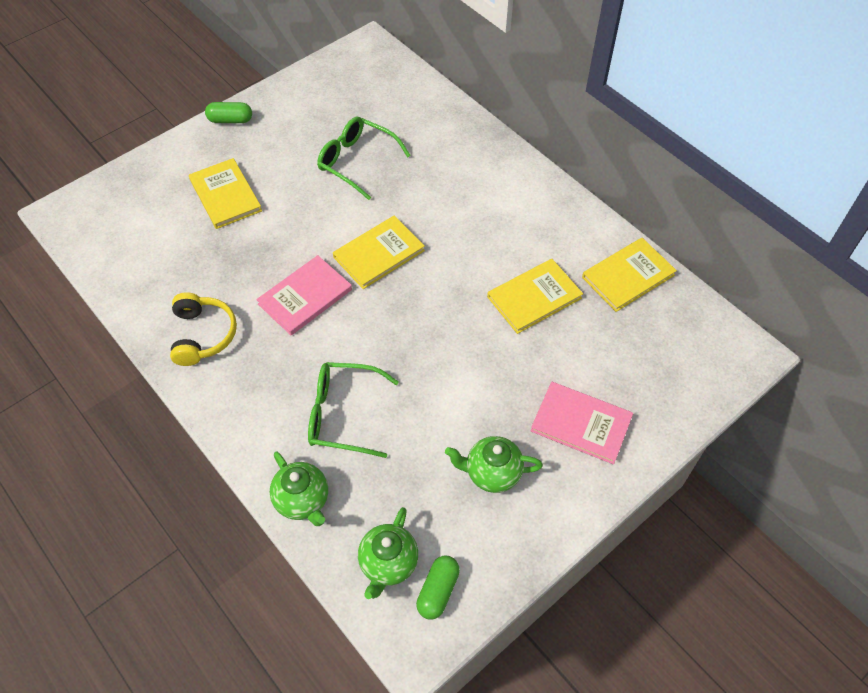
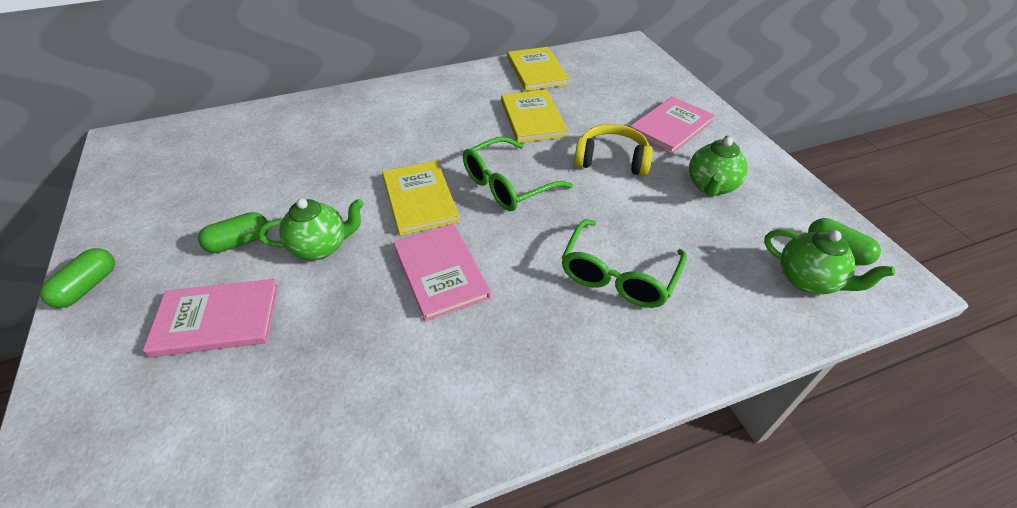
camera: 70 degrees left, 10 degrees down
(203, 335) = (442, 396): yellow headphones -> yellow headphones (611, 160)
(225, 195) = (217, 320): yellow book -> pink book
(293, 170) = (239, 242): none -> green capsule
(303, 500) = (726, 337): green teapot -> green teapot (321, 247)
(357, 162) = (279, 186): green glasses -> green glasses (508, 184)

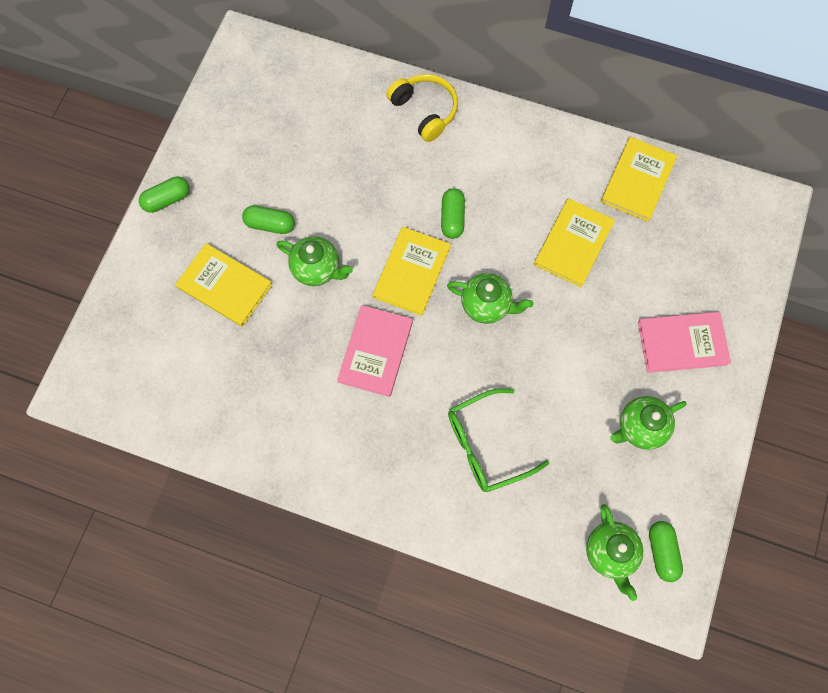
camera: 40 degrees right, 25 degrees up
(217, 320) = (224, 286): pink book -> yellow book
(422, 151) = (452, 218): none -> green capsule
(508, 184) = (486, 305): green glasses -> green teapot
(611, 160) = (591, 341): yellow headphones -> yellow headphones (424, 111)

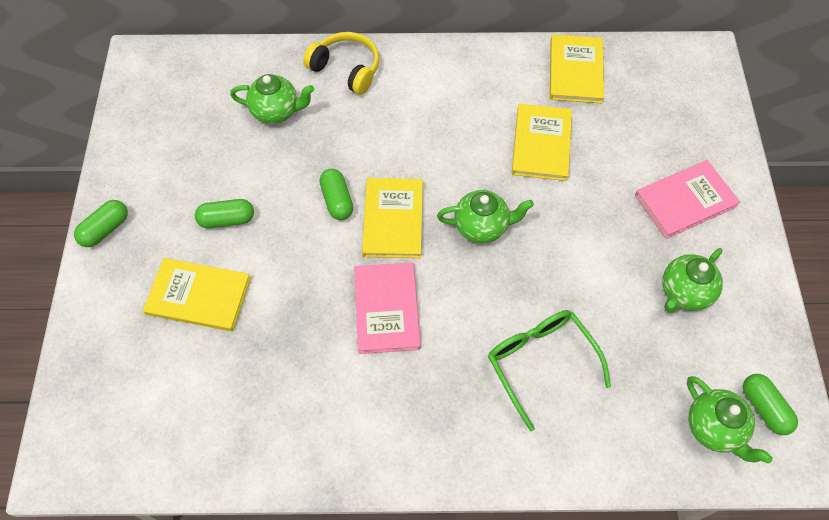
camera: 20 degrees left, 10 degrees down
(317, 269) = (293, 247): green teapot -> green teapot (276, 112)
(452, 218) = (413, 157): green capsule -> green capsule (337, 200)
(487, 445) = (541, 363): green glasses -> green glasses turned 105 degrees clockwise

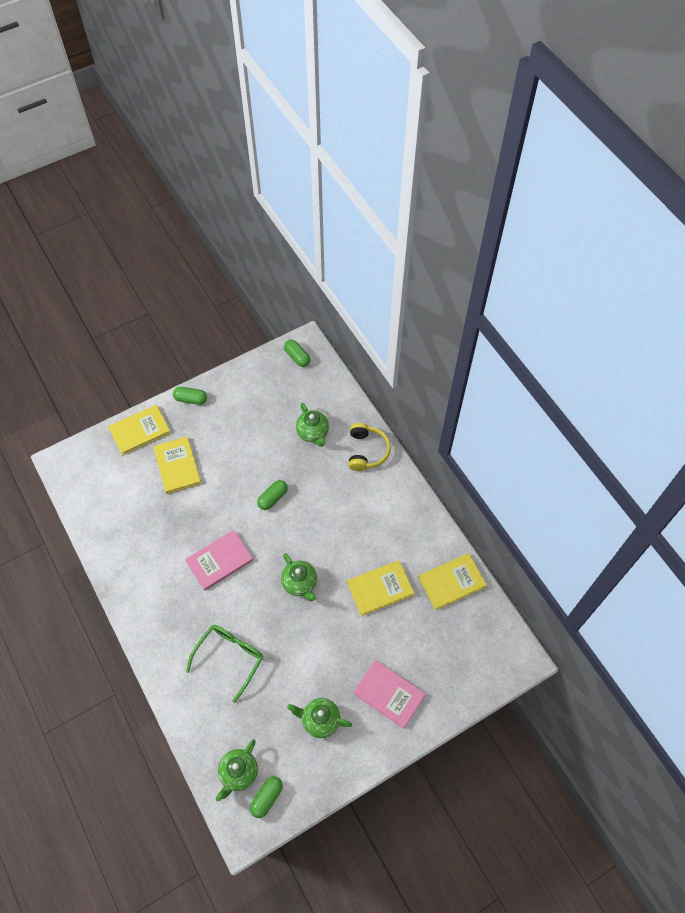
camera: 60 degrees right, 0 degrees up
(227, 220) = (229, 451): green capsule -> green capsule (297, 357)
(393, 219) = (277, 533): yellow book -> yellow book (140, 431)

